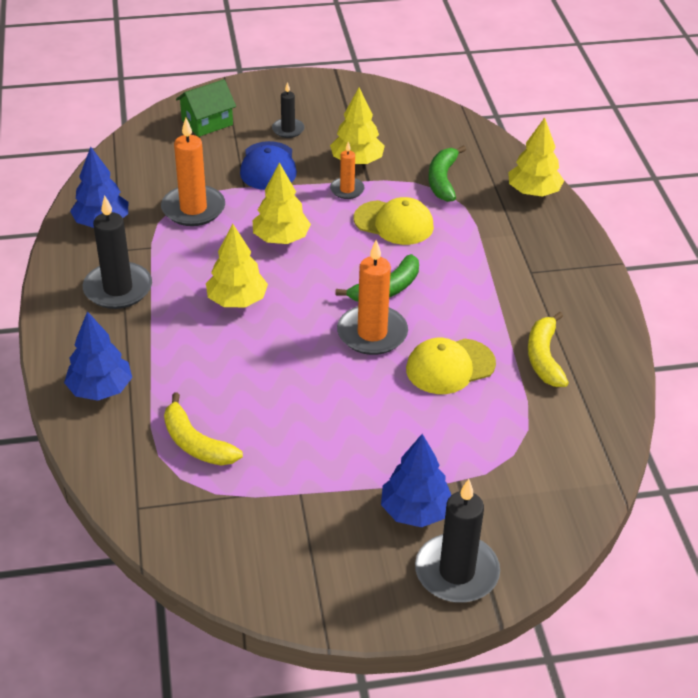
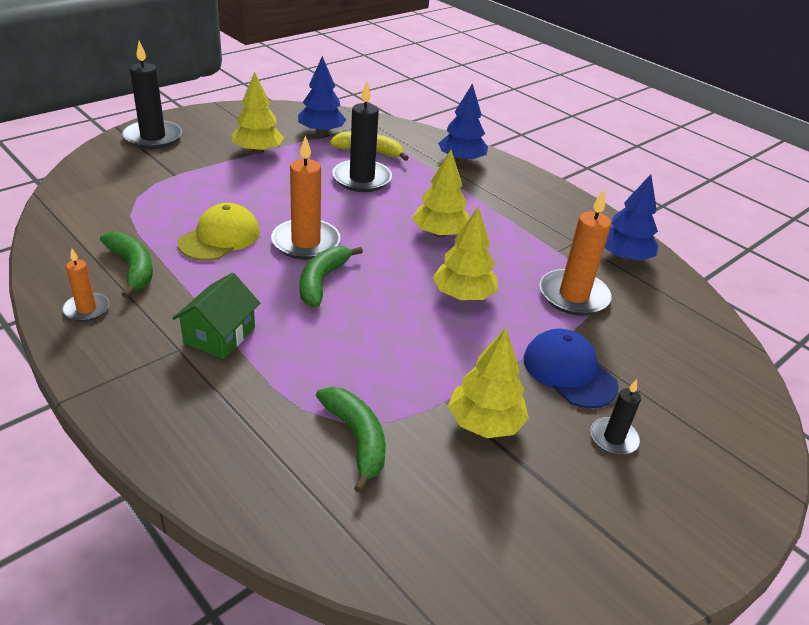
camera: 145 degrees right, 5 degrees down
(118, 289) = (536, 215): black candle -> black candle (362, 179)
(207, 122) = (706, 406): green house -> green house (219, 335)
(347, 190) = (456, 376): orange candle -> orange candle (86, 309)
(394, 223) = (369, 353): yellow cap -> none
(415, 511) = (196, 155): blue tree -> blue tree (321, 132)
(533, 192) = (219, 471): yellow tree -> yellow tree (258, 151)
(544, 357) = (133, 268): yellow banana -> green banana

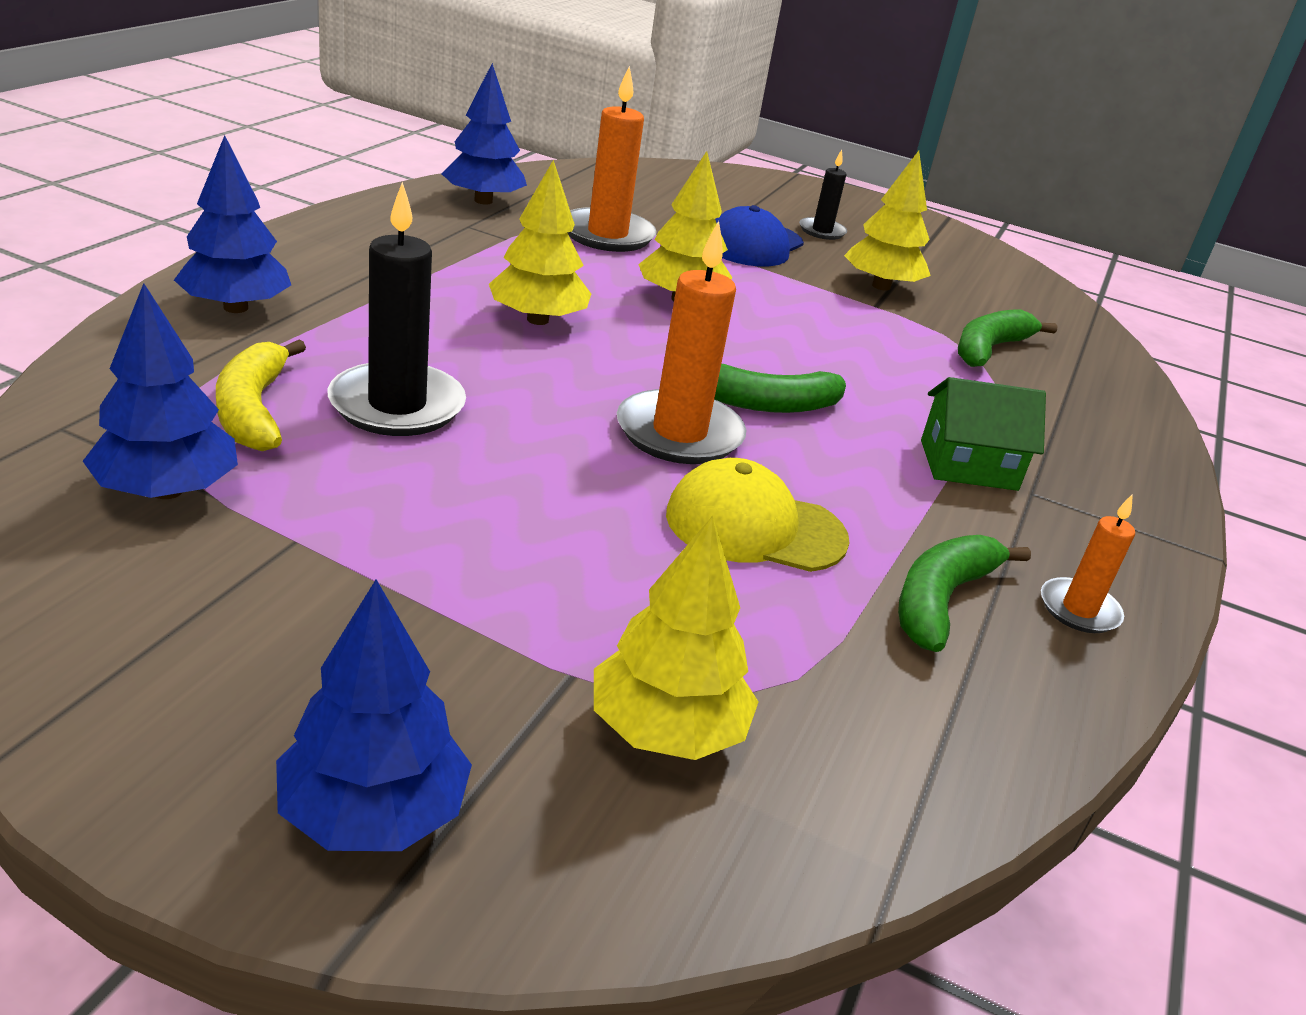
camera: 115 degrees left, 5 degrees down
(153, 137) = (373, 813): black candle -> blue tree
(258, 151) = (346, 568): yellow tree -> yellow tree (667, 730)

